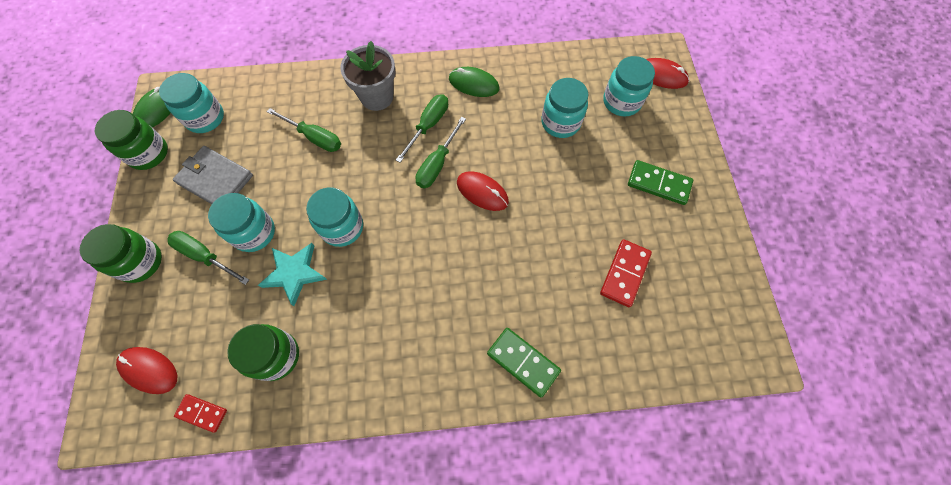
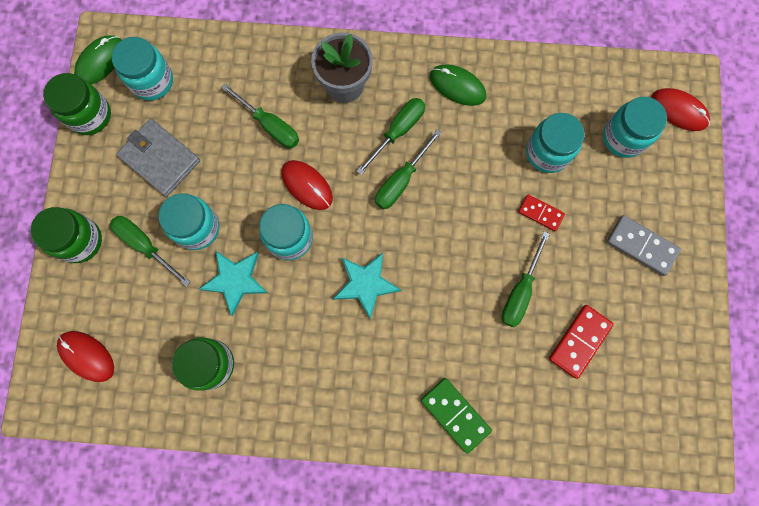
camera: 10 degrees right, 10 degrees up
(202, 413) = (136, 407): red domino -> red domino (540, 213)
(418, 256) = (365, 284): none -> turquoise star
(482, 192) = (445, 223): red mouse -> red mouse (307, 185)
(561, 239) = (520, 291): none -> green screwdriver
(659, 184) = (641, 246): green domino -> grey domino

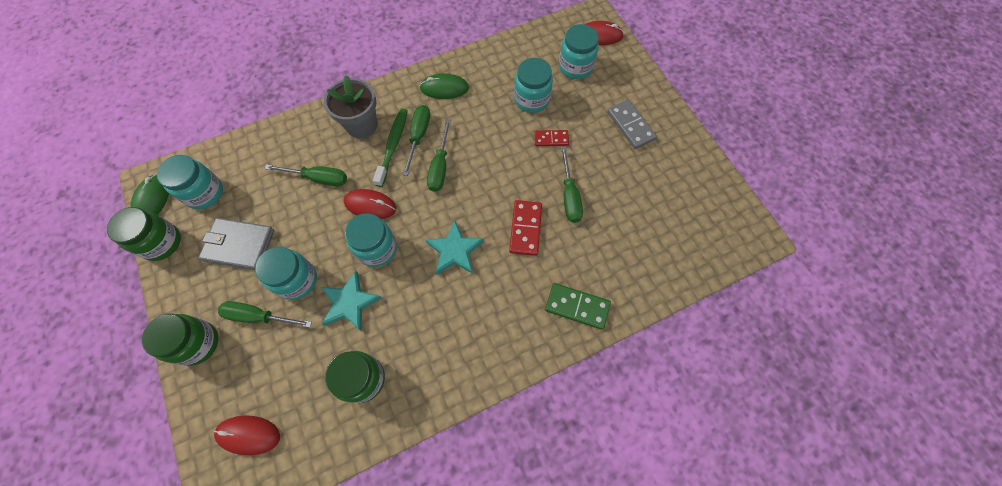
camera: 30 degrees left, 10 degrees down
(365, 128) = (393, 146): none -> green toothbrush
(579, 341) = (630, 207): red domino -> red domino (525, 228)
(641, 246) = (630, 125): grey domino -> grey domino turned 60 degrees clockwise

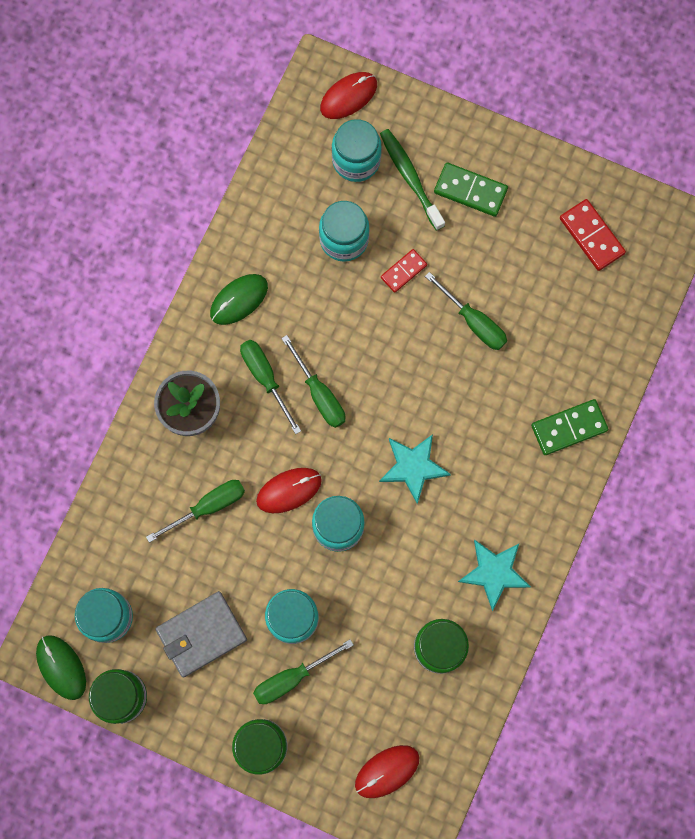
camera: 40 degrees left, 10 degrees up
(350, 303) = (362, 596): turquoise star -> turquoise star (494, 572)
(393, 146) = (249, 410): green toothbrush -> green toothbrush (410, 178)
(525, 228) = (460, 390): red domino -> red domino (591, 236)
(630, 125) = (470, 190): grey domino -> green domino

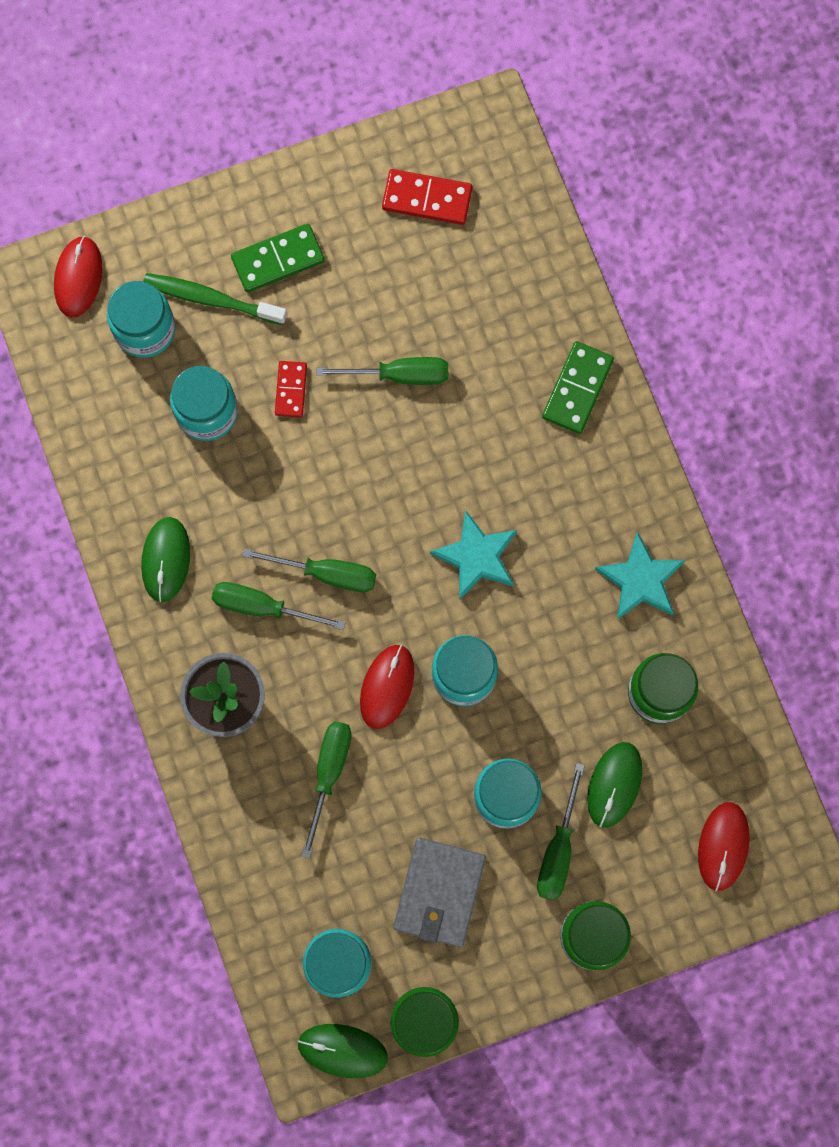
camera: 45 degrees left, 0 degrees up
(360, 673) = (614, 784): none -> green mouse

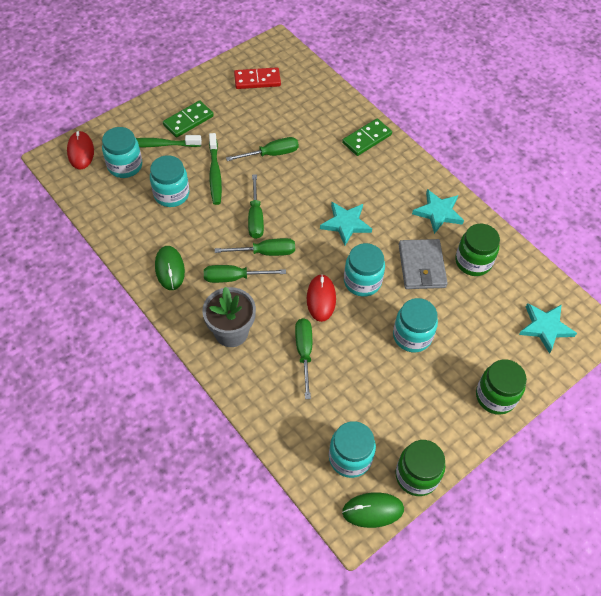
camera: 20 degrees left, 20 degrees down
(291, 390) = (215, 174): red domino -> green toothbrush
(439, 893) = (395, 399): grey wallet -> grey wallet (422, 266)
(558, 849) = (454, 355): green screwdriver -> green screwdriver (255, 217)
(577, 389) = (367, 139): green domino -> green domino turned 45 degrees clockwise
(614, 784) = (470, 313): green mouse -> none
(723, 846) = (545, 327): red mouse -> turquoise star

